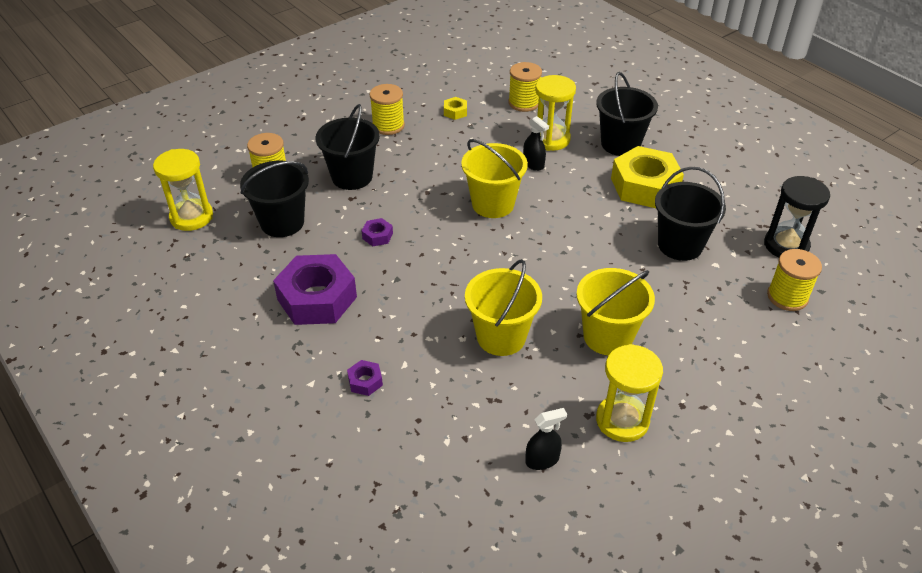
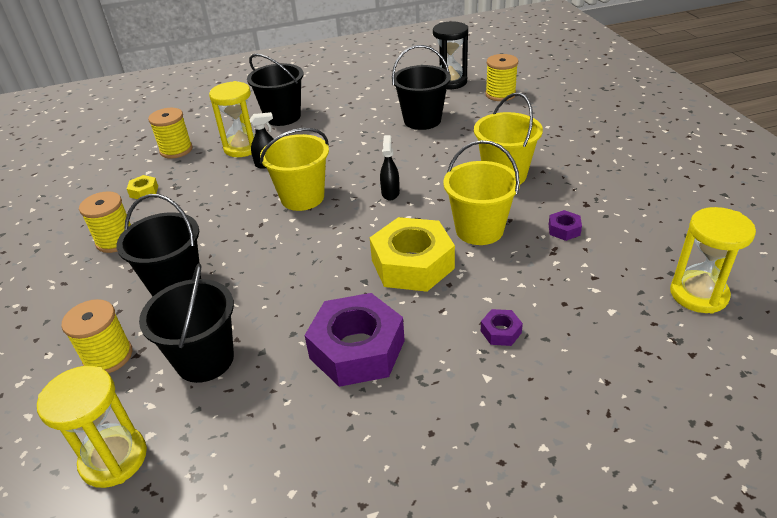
camera: 65 degrees left, 5 degrees down
(377, 236) = (289, 282): purple nut -> purple nut (564, 230)
(542, 460) = (629, 238): black spray bottle -> black spray bottle (390, 193)
(622, 420) = (596, 189): yellow hourglass -> yellow hourglass (698, 294)
(644, 186) = (343, 118): yellow nut -> yellow nut (412, 264)

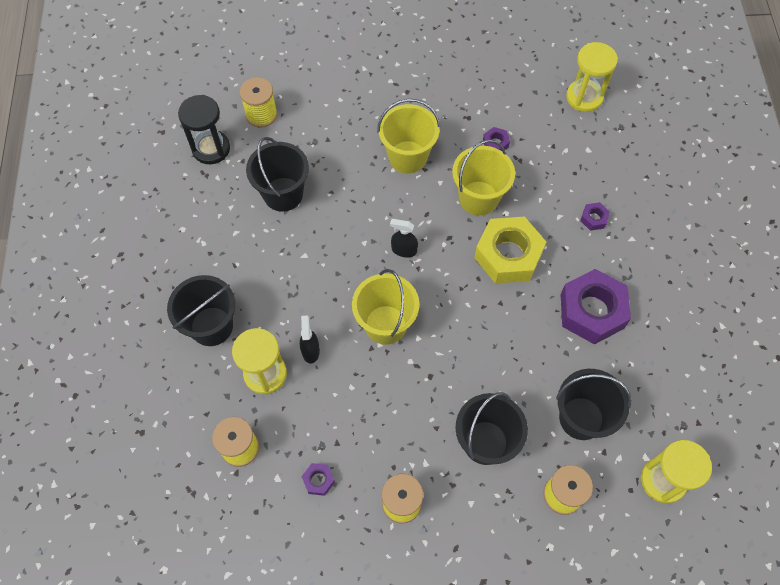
camera: 80 degrees left, 25 degrees up
(144, 191) = (318, 480): yellow nut -> purple nut

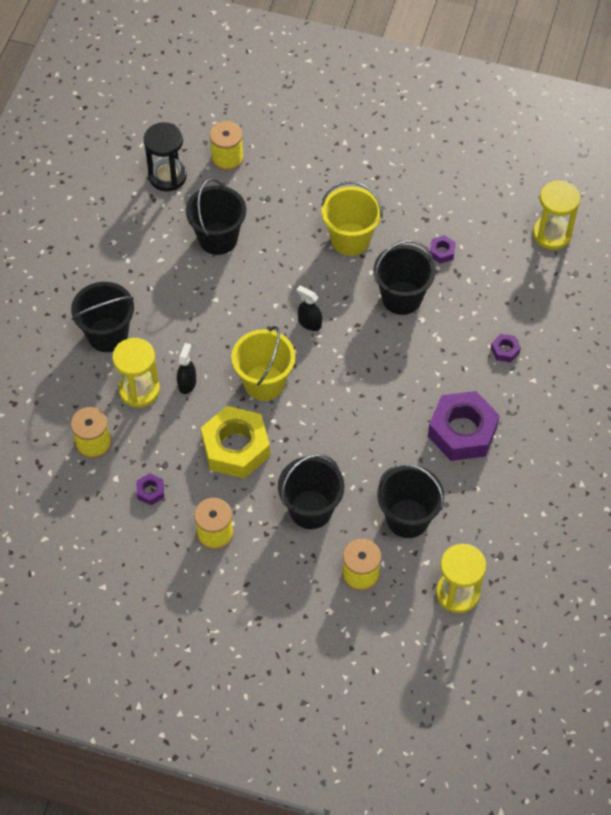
camera: 20 degrees right, 5 degrees down
(478, 198) = (401, 298): yellow bucket -> black bucket
(508, 255) = (406, 358): yellow nut -> yellow nut (236, 447)

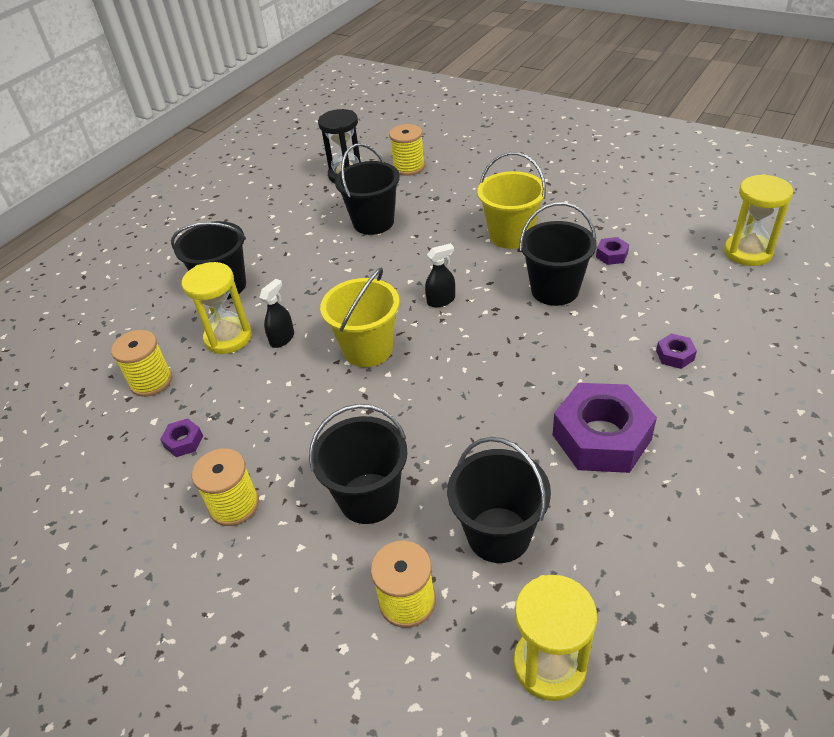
camera: 20 degrees right, 15 degrees down
(236, 447) = (306, 410): yellow nut -> none
(309, 323) = (441, 300): black spray bottle -> black spray bottle turned 105 degrees clockwise

